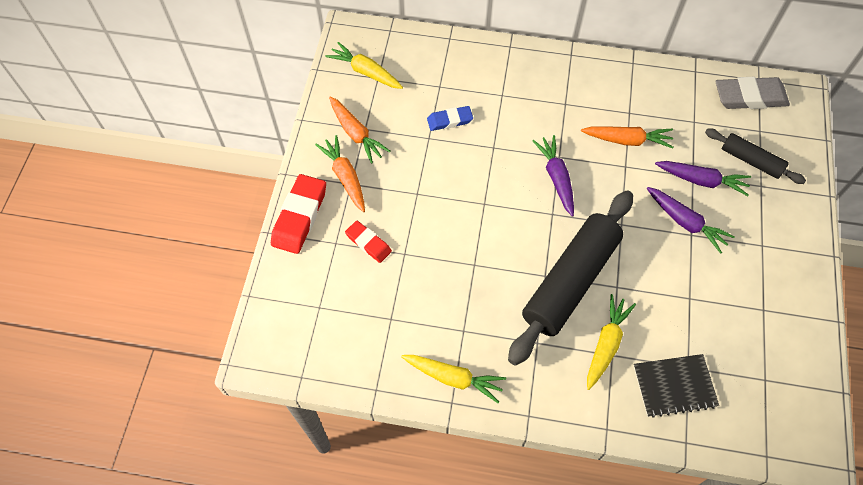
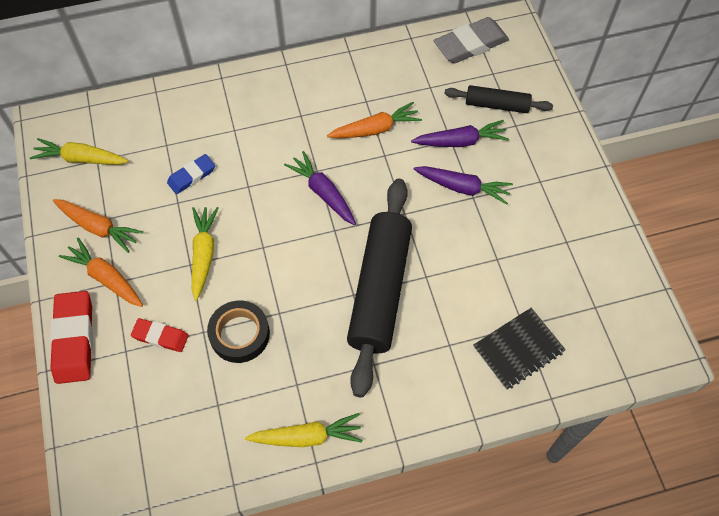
camera: 25 degrees left, 0 degrees up
(433, 268) = (239, 334): none -> black tape
(606, 344) = (439, 337): yellow carrot -> yellow carrot (204, 254)

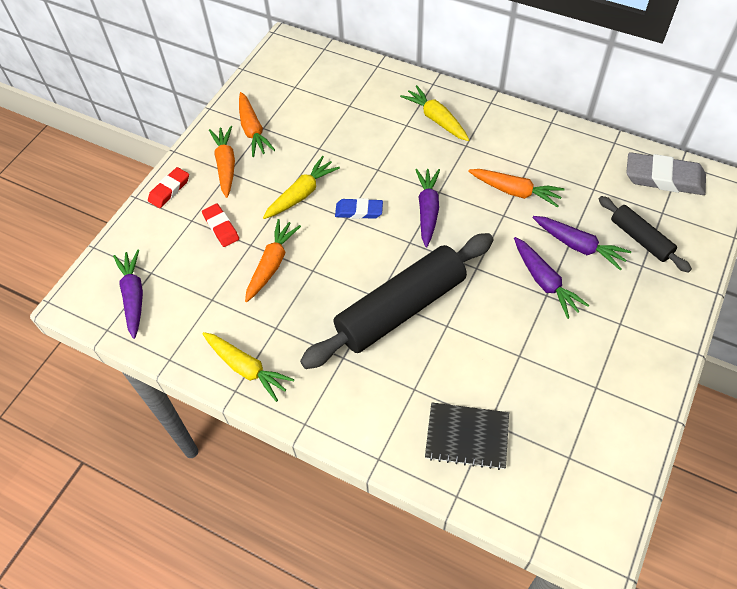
camera: 45 degrees right, 5 degrees down
(74, 339) = (169, 190): red eraser -> red eraser, size x0.59
(81, 159) = (285, 79): yellow carrot -> yellow carrot (436, 119)
(143, 459) = (133, 296): none -> purple carrot
(191, 176) = (345, 137): blue eraser -> blue eraser (359, 211)
(239, 334) = (272, 264): black tape -> orange carrot

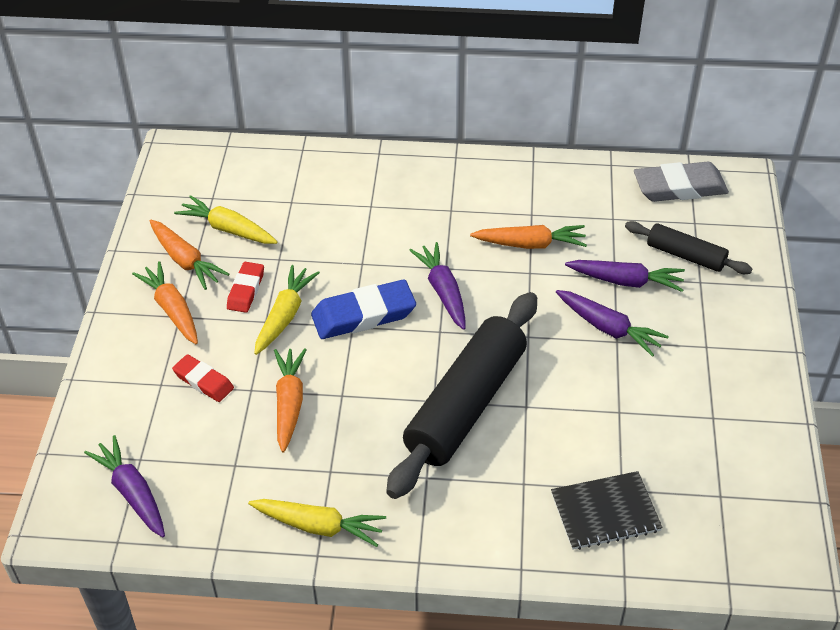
camera: 25 degrees left, 10 degrees down
(169, 190) = (113, 358): red eraser -> red eraser (246, 290)
(359, 211) = (363, 315): blue eraser -> blue eraser, size x1.70
(436, 119) = (403, 191): yellow carrot -> yellow carrot (228, 229)

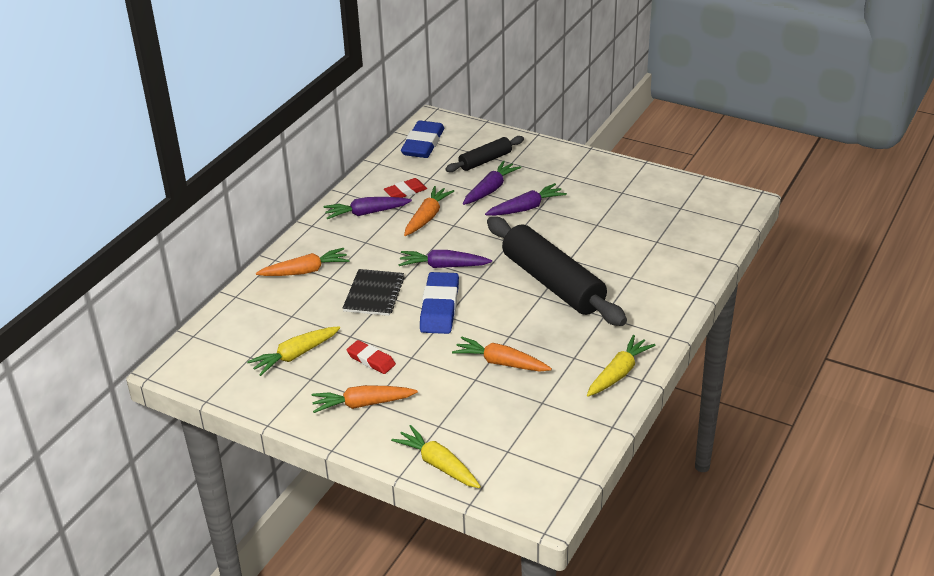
camera: 65 degrees left, 10 degrees down
(132, 493) = (538, 461): purple carrot -> purple carrot (366, 213)
(185, 260) = (313, 386): orange carrot -> orange carrot (305, 271)
(203, 381) = (451, 402): red eraser -> red eraser (405, 192)
(285, 316) = (413, 346): yellow carrot -> yellow carrot (438, 464)
(605, 512) = (670, 252): black notebook -> black notebook (374, 294)
(679, 187) = (423, 144): grey eraser -> blue eraser

